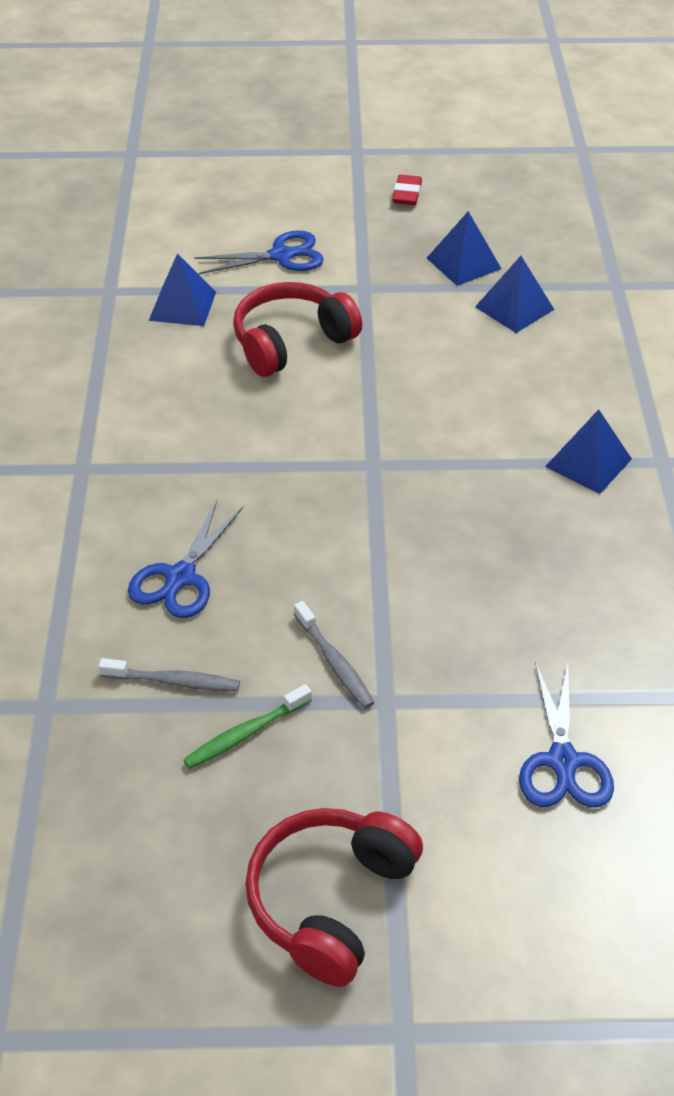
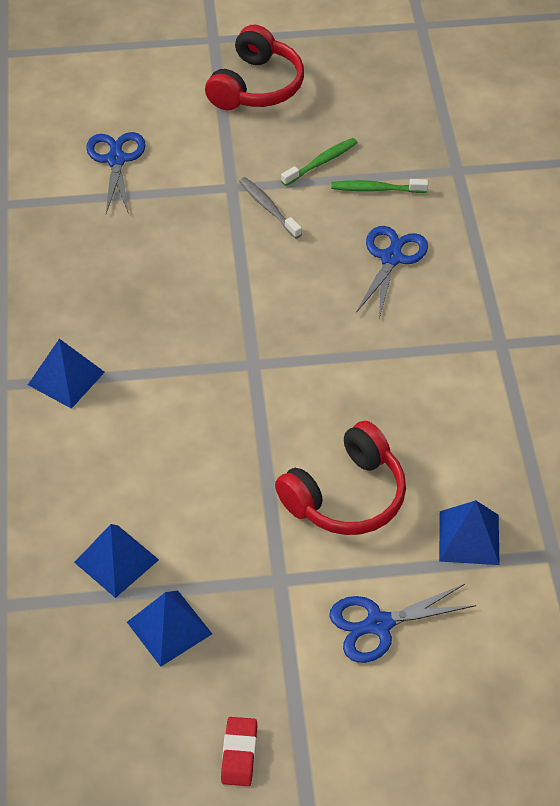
camera: 175 degrees right, 5 degrees up
(174, 681) = (376, 189): grey toothbrush -> green toothbrush

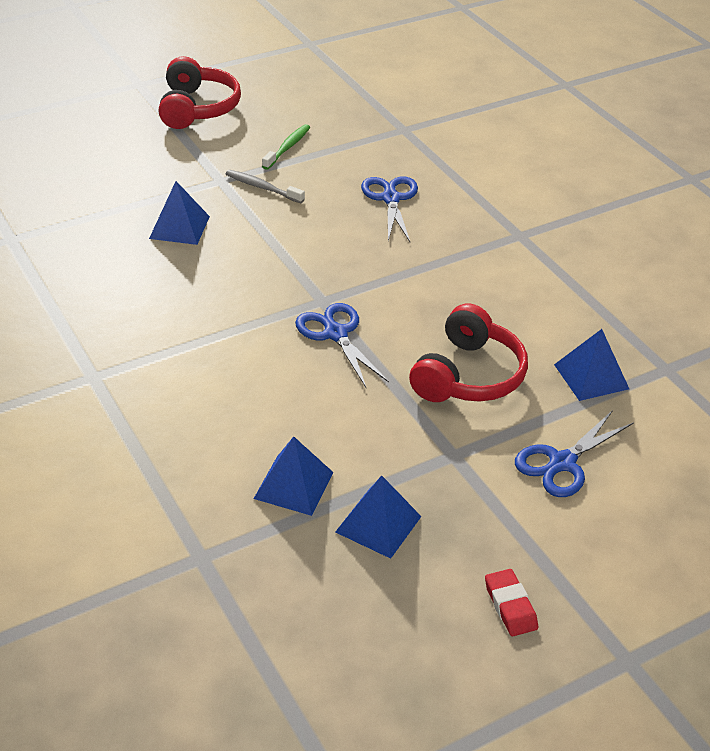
camera: 25 degrees left, 10 degrees down
(66, 378) = (155, 355): blue pyramid -> blue pyramid (179, 227)
(116, 160) = (102, 183): blue scissors -> blue scissors (335, 334)
(376, 189) = (346, 155): green toothbrush -> none

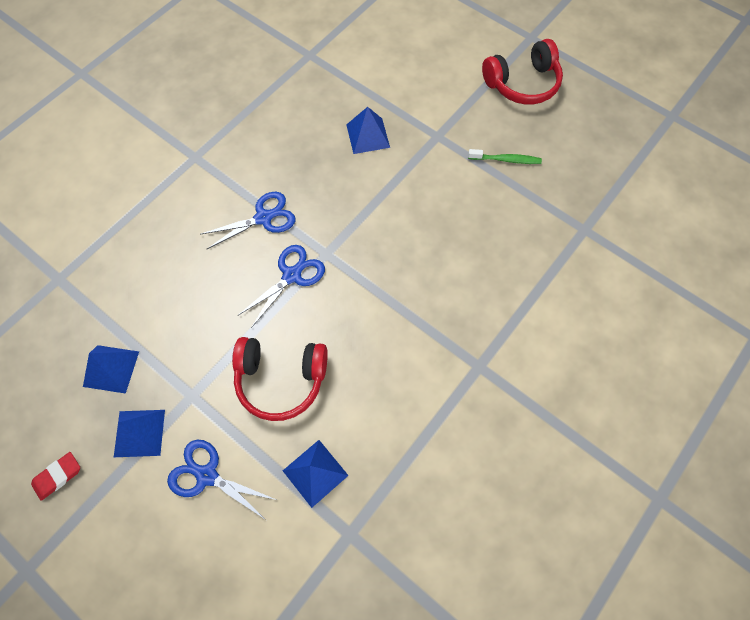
camera: 70 degrees right, 25 degrees up
(262, 187) = (443, 165): grey toothbrush -> none
(294, 485) = (132, 306): blue pyramid -> blue pyramid (139, 433)
(390, 199) = (477, 254): blue scissors -> blue scissors (263, 218)

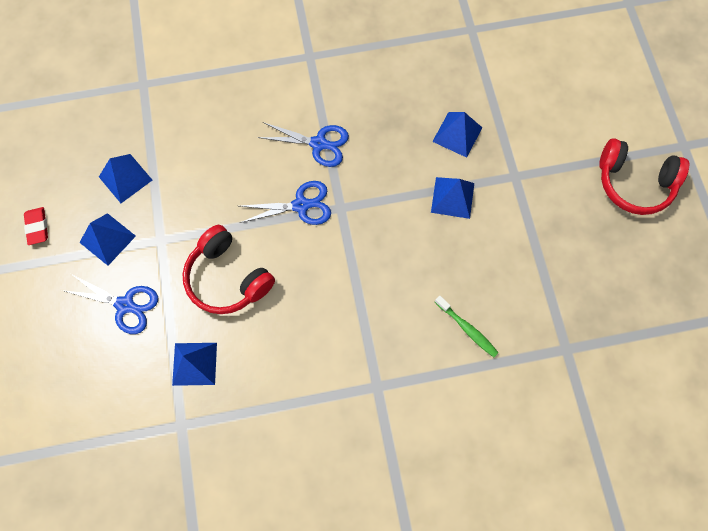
camera: 40 degrees right, 5 degrees up
(58, 476) = (37, 227): red eraser -> red eraser turned 75 degrees clockwise
(207, 475) = (125, 305): blue scissors -> blue scissors turned 135 degrees clockwise
(406, 183) = (452, 197): none -> blue pyramid
(506, 160) = (554, 239): green toothbrush -> green toothbrush (467, 329)

